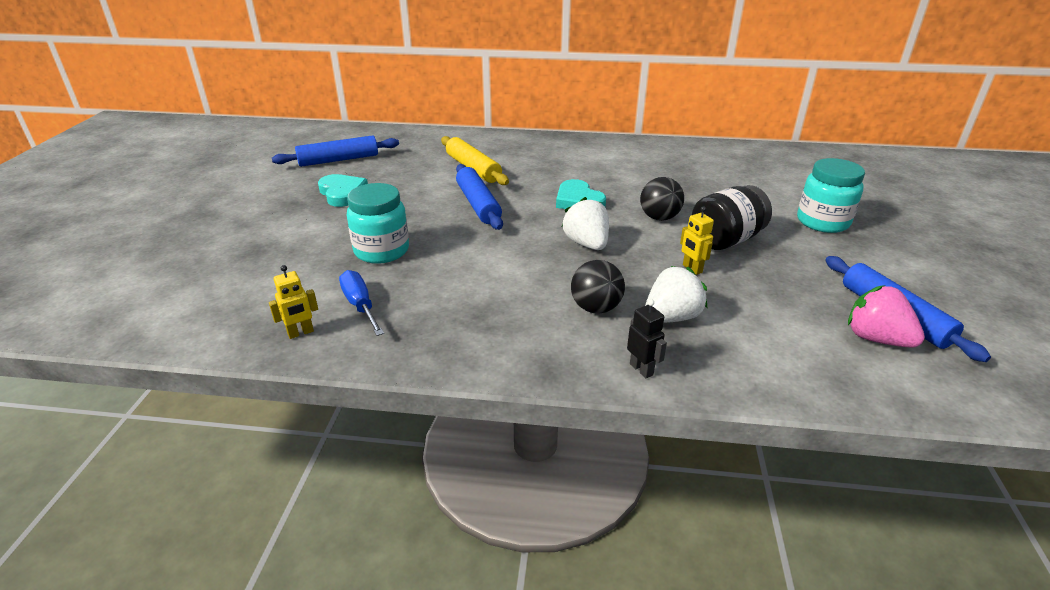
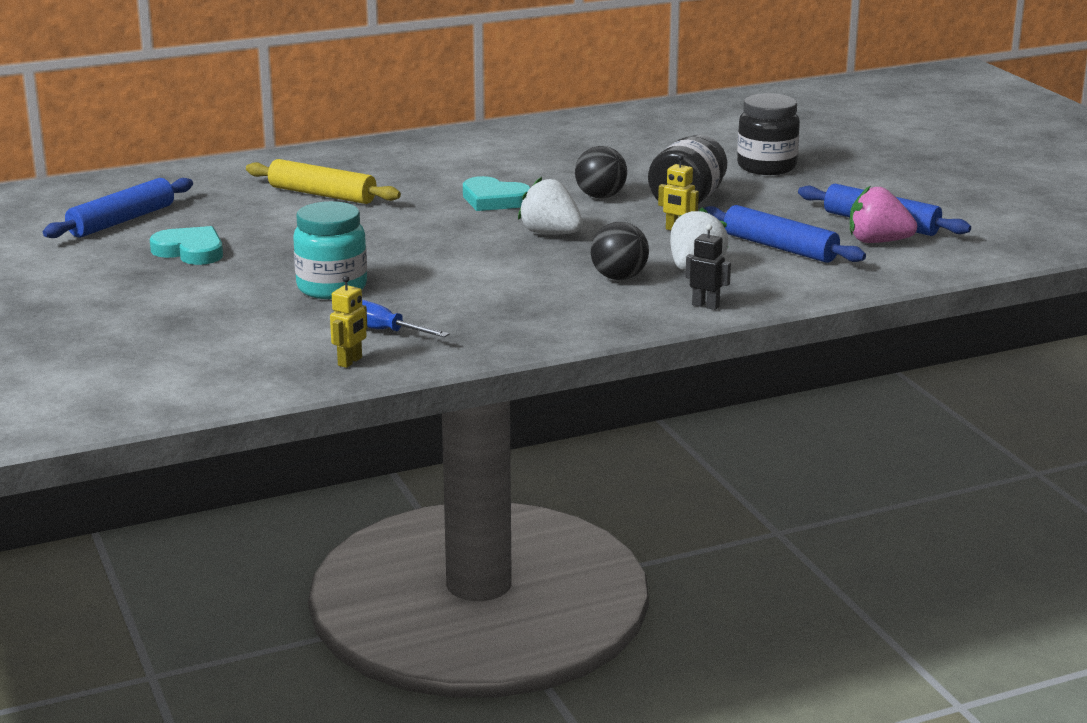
camera: 30 degrees left, 10 degrees down
(478, 204) = (381, 226): blue rolling pin -> blue rolling pin (779, 248)
(822, 222) = (766, 167): turquoise jar -> black jar

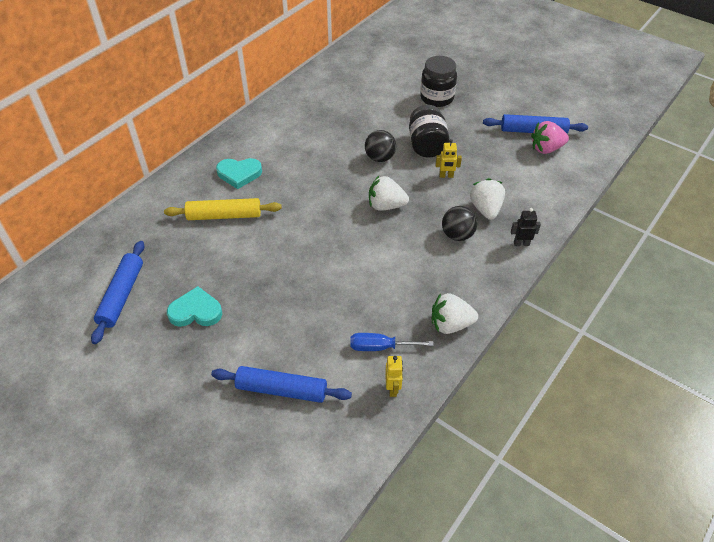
camera: 30 degrees left, 25 degrees up
(332, 288) = (315, 314): turquoise jar -> none
(494, 200) = (326, 183): turquoise heart -> turquoise heart (239, 174)
(500, 338) = (450, 324): none -> white strawberry
(779, 248) = (508, 173): blue rolling pin -> blue rolling pin (281, 390)

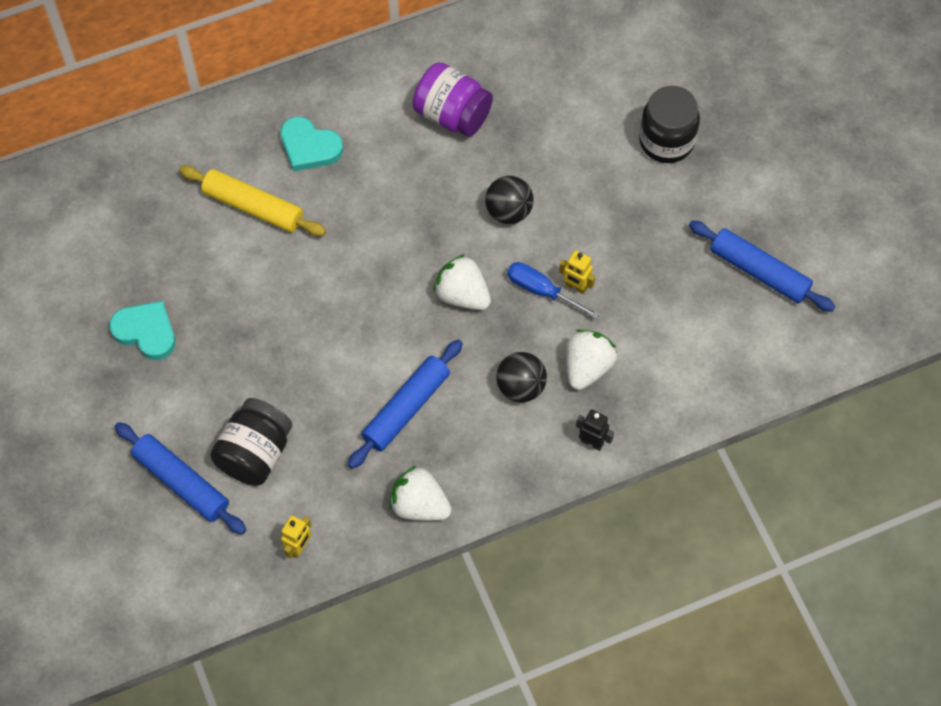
camera: 30 degrees right, 15 degrees up
(122, 295) = (77, 266): blue rolling pin -> blue rolling pin (406, 408)
(313, 129) = (452, 115): none -> purple jar
(380, 347) = (320, 490): blue screwdriver -> blue screwdriver (542, 291)
(426, 145) = (588, 221): black jar -> black jar (255, 453)
(546, 149) = (751, 312): pink strawberry -> none

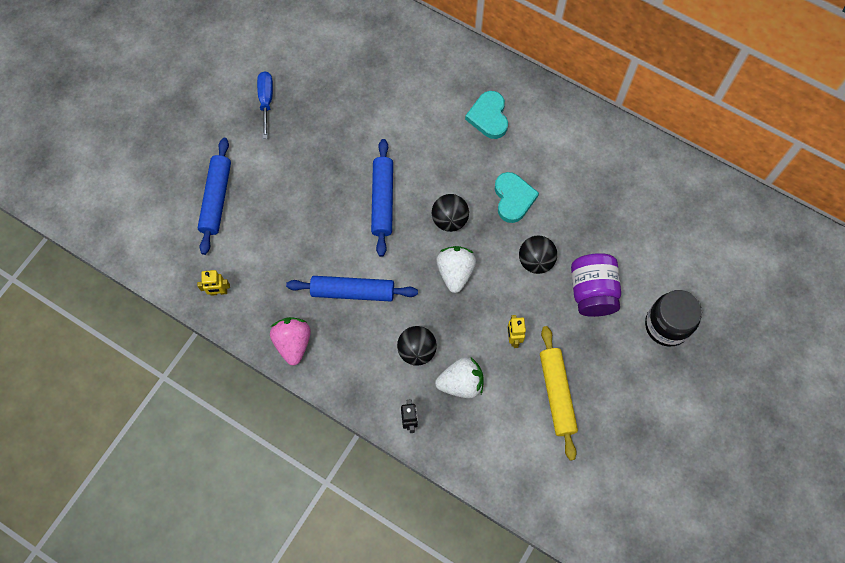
camera: 55 degrees right, 5 degrees up
(146, 331) = (299, 114): turquoise heart -> turquoise heart (513, 198)
(253, 206) = (424, 114): yellow rolling pin -> yellow rolling pin (557, 394)
(255, 453) = (262, 226): black jar -> none
(398, 262) = (449, 220): none -> black ball
(419, 505) = (293, 343): white strawberry -> pink strawberry
(452, 115) = (577, 182): purple jar -> purple jar (592, 292)
(542, 291) = (494, 319): blue screwdriver -> blue screwdriver (266, 101)
(759, 271) = (616, 450): blue rolling pin -> blue rolling pin (383, 200)

